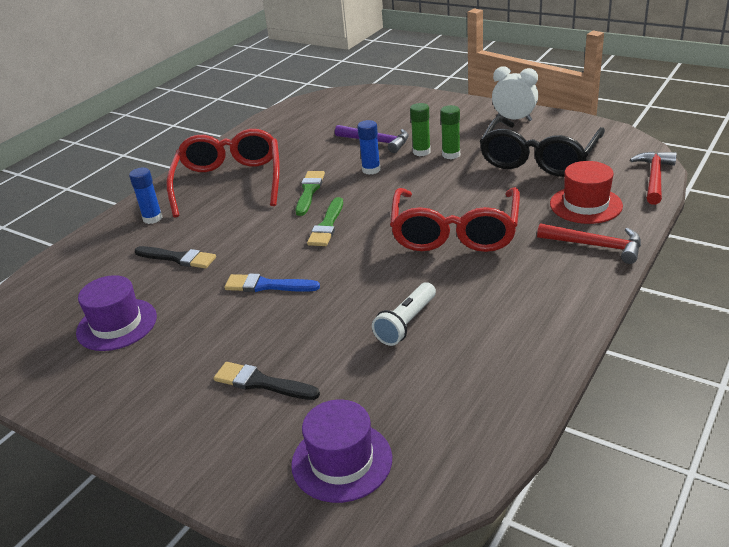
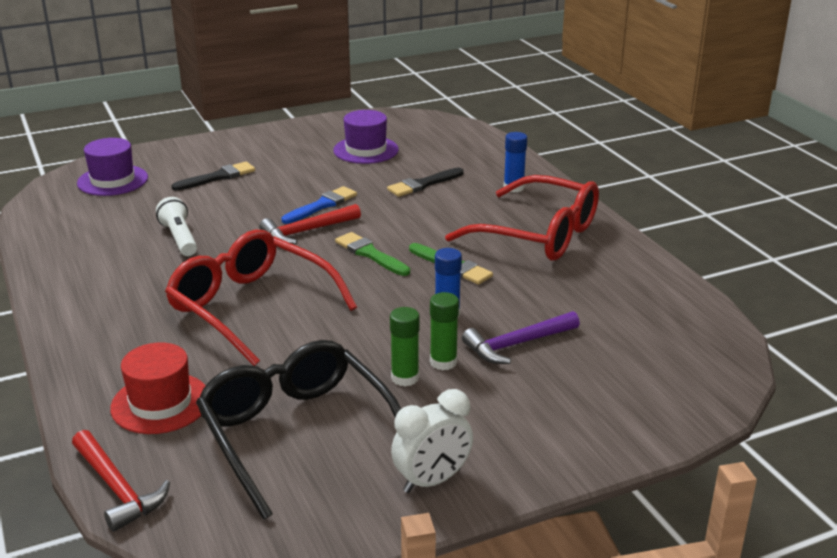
camera: 120 degrees right, 5 degrees down
(595, 246) = (99, 365): red hammer -> red hammer (307, 231)

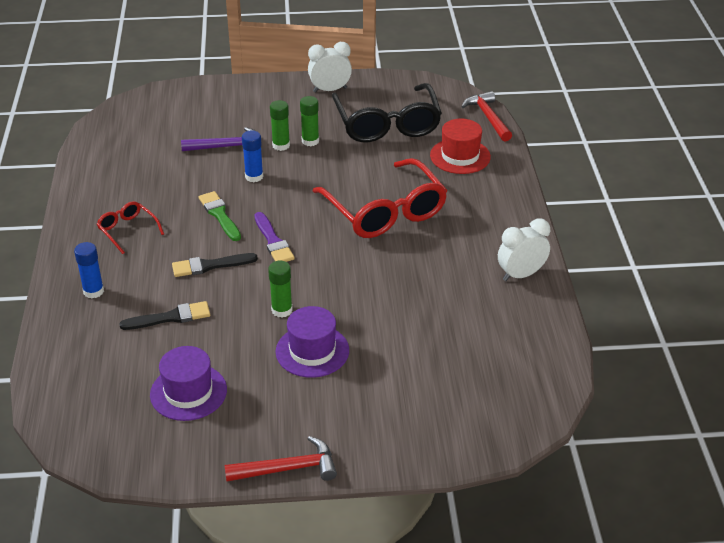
camera: 160 degrees left, 10 degrees up
(68, 275) = (521, 275): none -> white clock
(112, 180) = (478, 405): purple hat -> purple hat (312, 351)
(179, 238) = (423, 297): white flashlight -> none
(218, 177) = (366, 382): black brush -> black brush (210, 266)
(307, 231) = (311, 279): red hammer -> red hammer (288, 469)
(322, 205) = (282, 310): blue brush -> green glue stick
(370, 254) = (273, 241): green brush -> purple brush
(538, 234) = (127, 230): red glasses -> red glasses, size x0.47

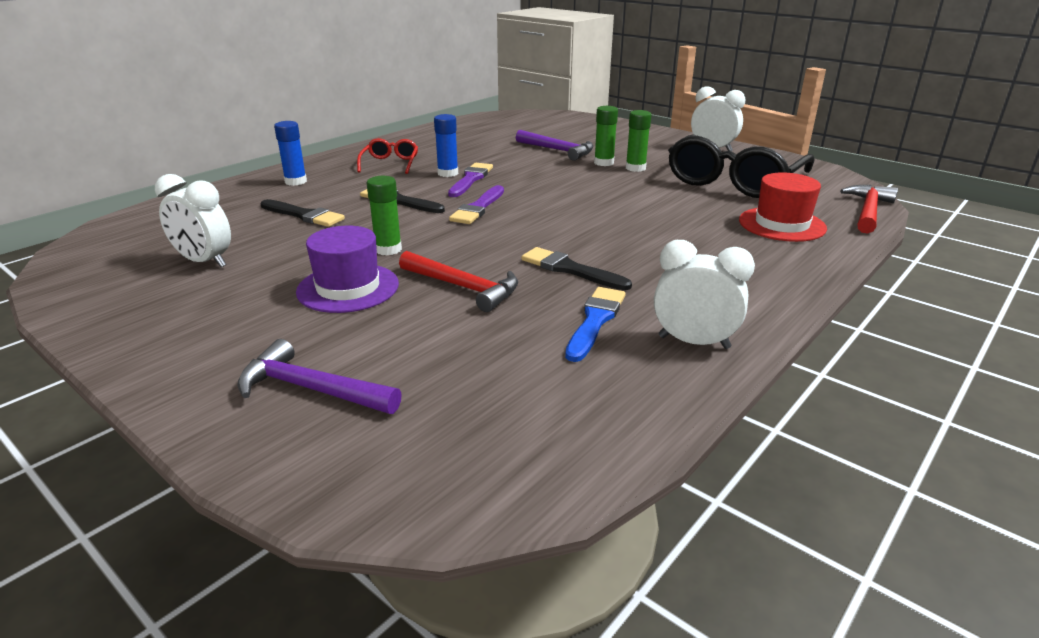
camera: 45 degrees right, 10 degrees down
(188, 392) = (204, 262): purple hat -> white clock
(219, 215) = (470, 179): green brush -> purple brush
(254, 176) = (544, 170): blue glue stick -> blue glue stick (448, 173)
(288, 469) = (124, 360): red hammer -> red hammer (463, 287)
(385, 211) = (621, 230): red glasses -> none
(404, 261) = (570, 269): none -> black brush
(406, 413) = (312, 389): none -> purple hammer
(464, 289) = (595, 321): none -> blue brush

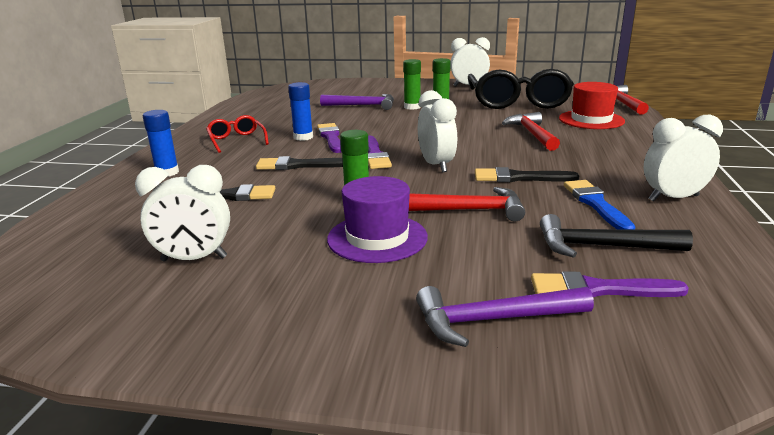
camera: 30 degrees left, 5 degrees down
(438, 400) = (598, 289): none -> purple brush
(515, 233) = (436, 165): none -> white clock
(518, 363) = (602, 246): none -> black hammer
(676, 225) = (532, 134): none -> red hammer

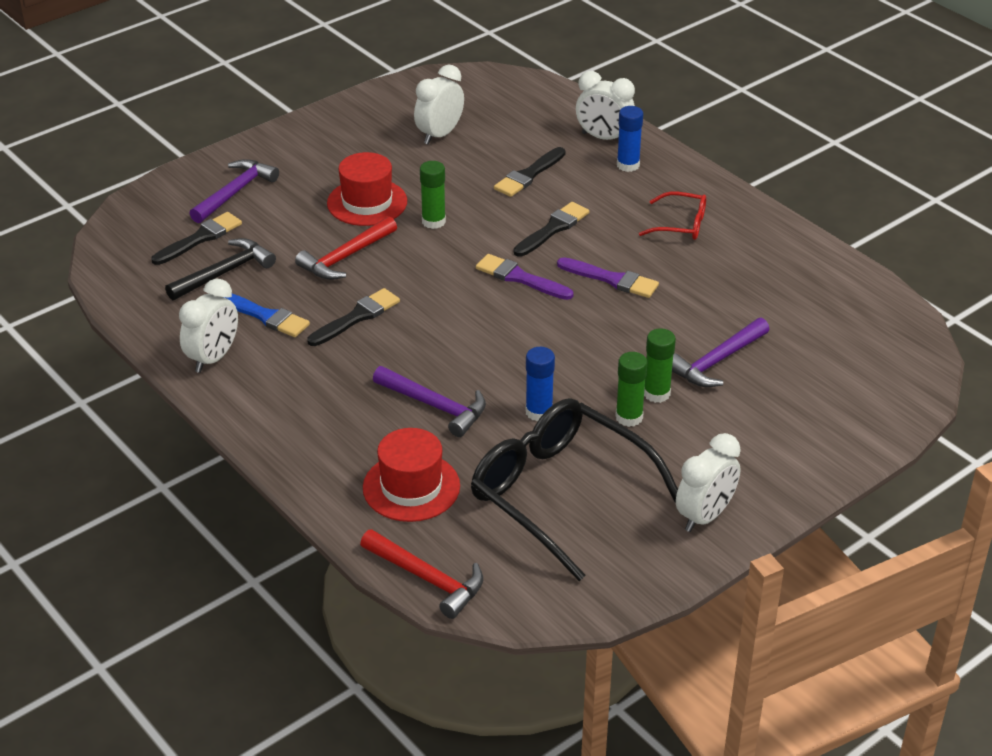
camera: 130 degrees right, 15 degrees up
(303, 137) = (636, 264): blue glue stick -> blue glue stick (539, 412)
(377, 238) = (367, 202): purple hat -> red hat
(436, 165) = (446, 295): white clock -> white clock (604, 138)
(532, 134) = (435, 406): red hammer -> purple hammer
(598, 289) = (200, 238): purple brush -> black brush

